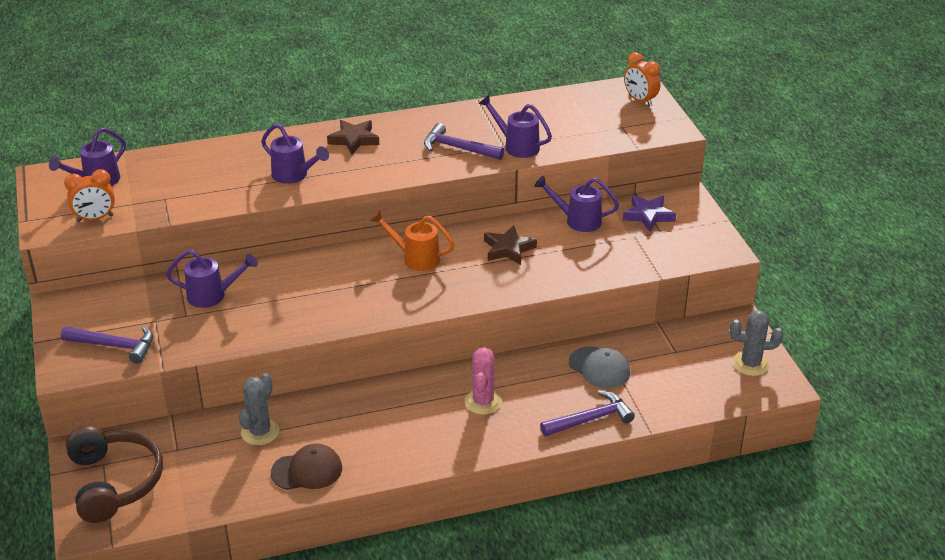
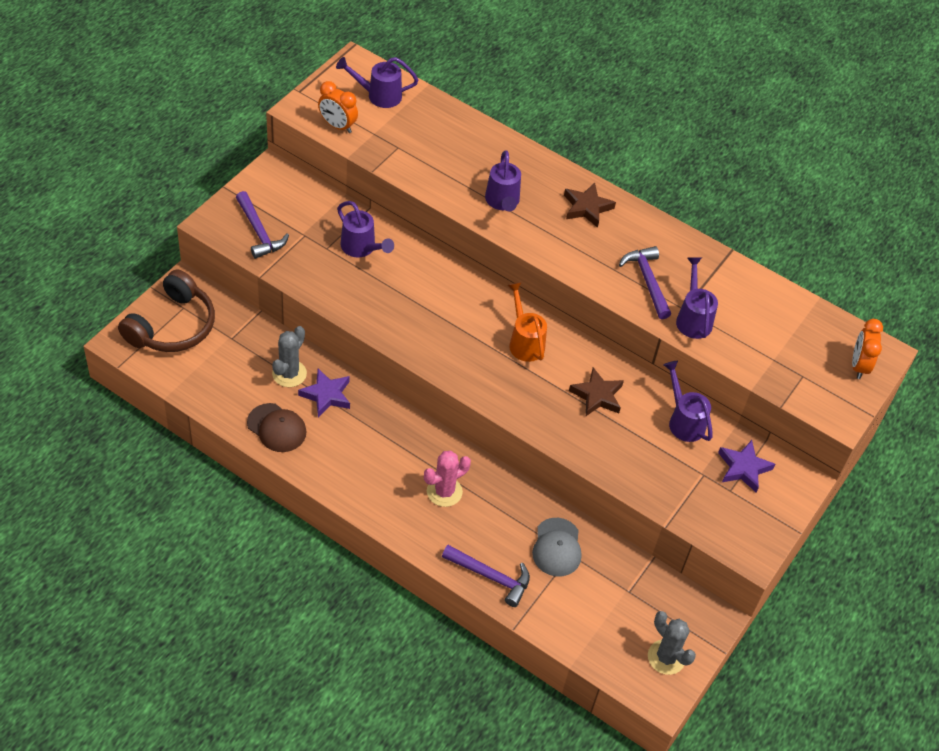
camera: 45 degrees right, 15 degrees up
(260, 432) = (289, 374): grey cactus -> grey cactus turned 45 degrees counterclockwise
(309, 420) = (326, 395): none -> purple star

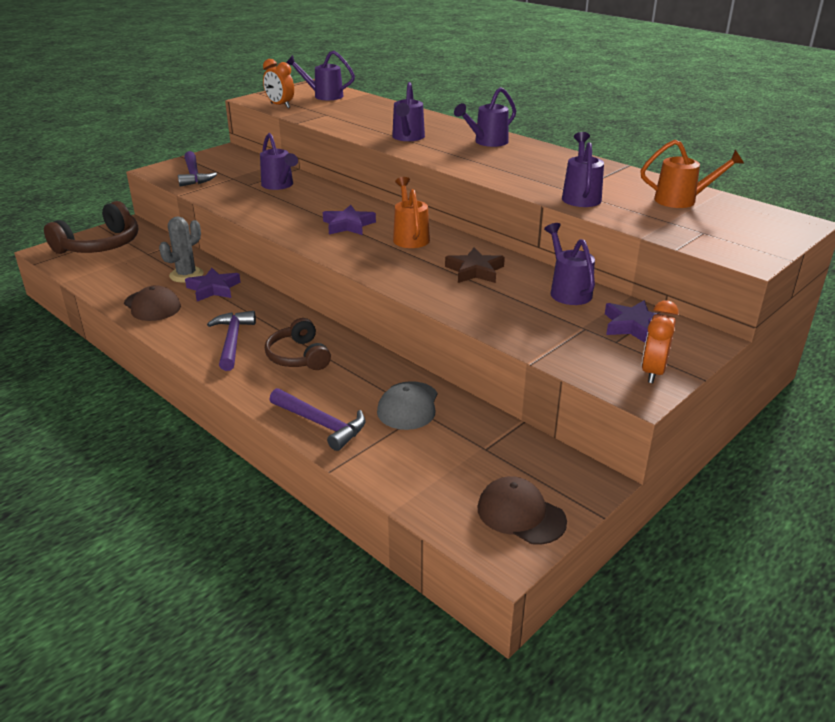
camera: 15 degrees right, 20 degrees down
(444, 491) = (298, 356): pink cactus -> brown headphones
(458, 324) = (348, 225): none -> purple star
(587, 207) = (487, 142): brown star -> purple watering can
(647, 281) = (537, 176): purple hammer -> purple hammer (232, 341)
(666, 657) = (521, 514): grey cactus -> brown cap
(783, 319) = (681, 200): none -> orange watering can
(859, 366) = (770, 229): orange clock -> orange clock (653, 372)

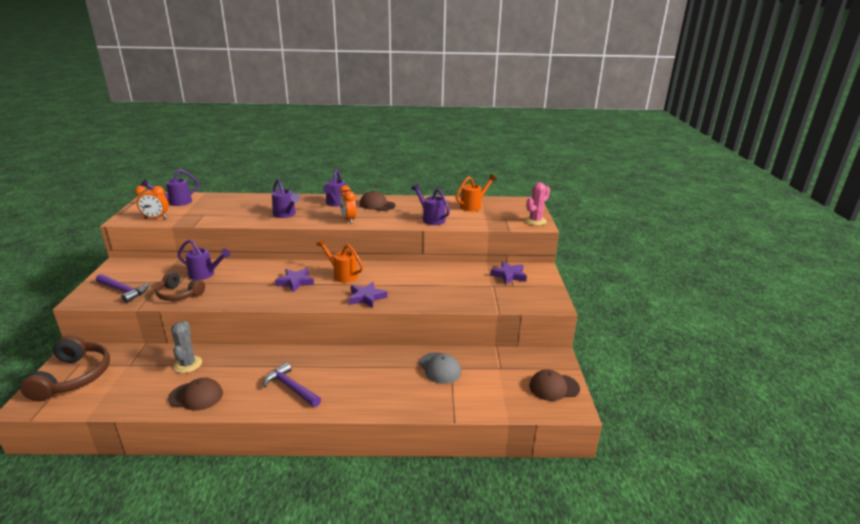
camera: 45 degrees left, 5 degrees down
(213, 289) = (224, 364): purple star -> purple star (366, 297)
(298, 356) = (345, 375): brown headphones -> brown headphones (179, 294)
(321, 424) = (414, 402): purple hammer -> none
(475, 271) = (404, 279): brown star -> none
(538, 158) = (377, 205): none -> brown cap
(568, 291) = (460, 271): purple watering can -> none
(653, 372) = (545, 292): orange clock -> orange clock (348, 220)
(752, 252) = (535, 221): none -> pink cactus

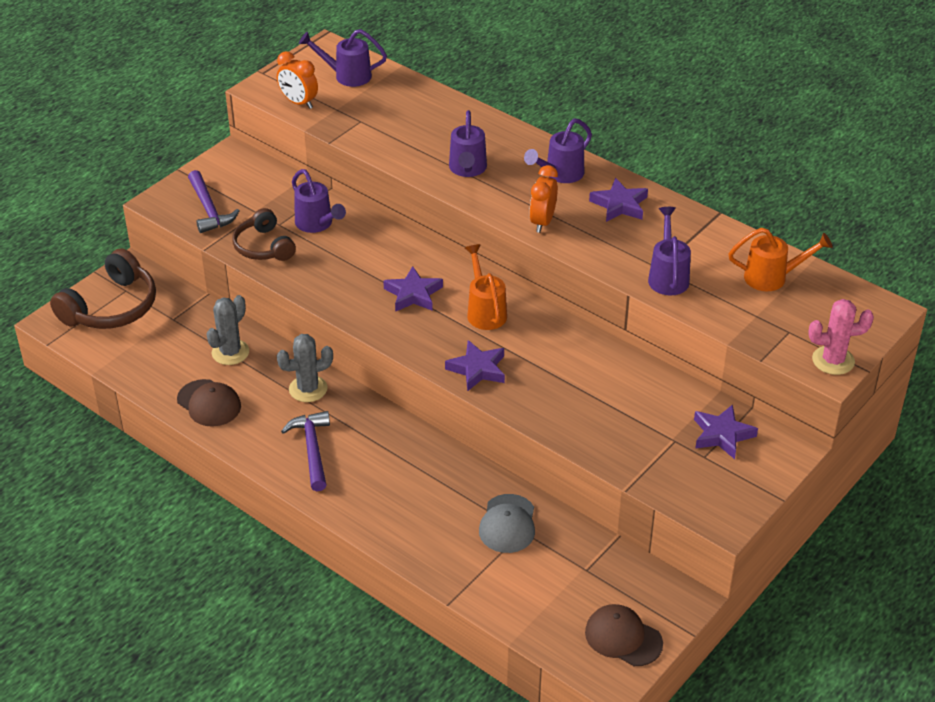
camera: 40 degrees right, 15 degrees up
(258, 360) = (308, 389): none -> grey cactus
(377, 205) = (619, 205): brown cap -> purple star

